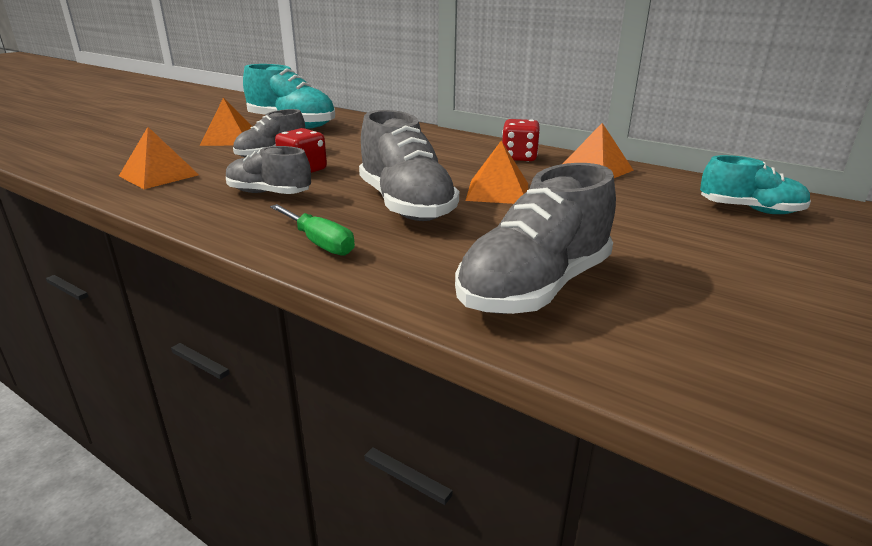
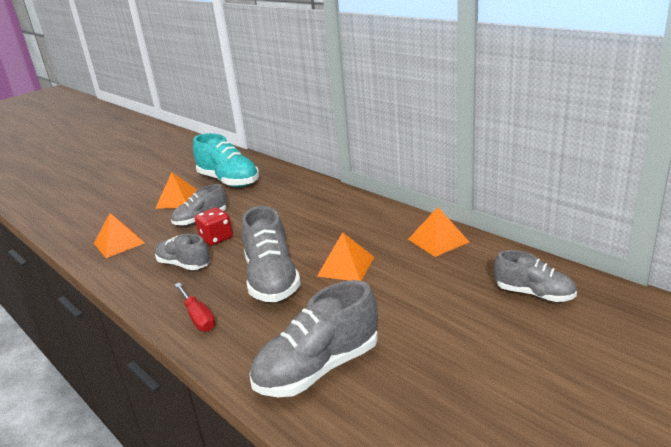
camera: 15 degrees right, 0 degrees up
(319, 242) = (198, 317): green screwdriver -> red screwdriver
(519, 157) = (384, 224): red dice -> none
(750, 210) = (534, 294): turquoise shoe -> grey shoe

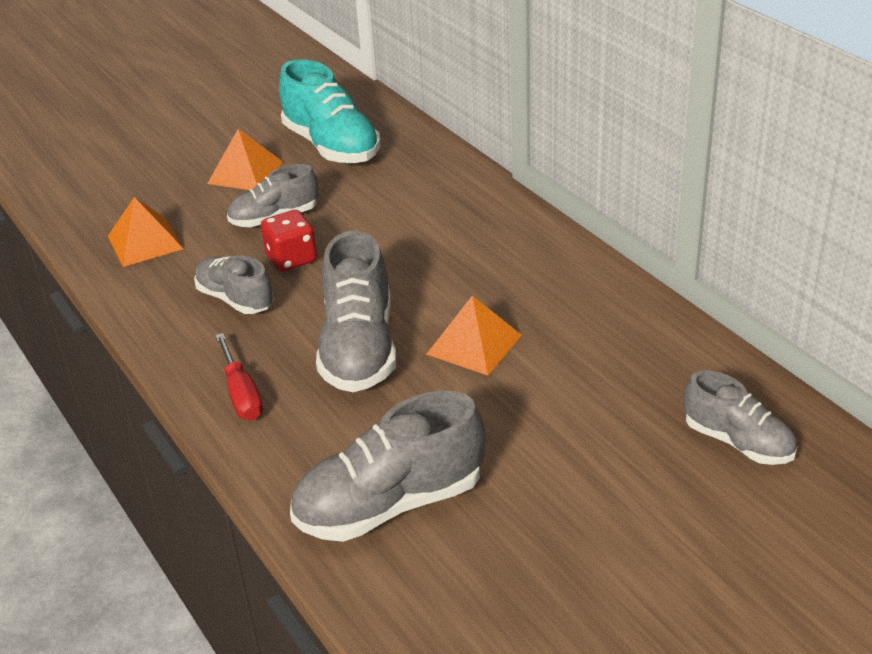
camera: 10 degrees right, 10 degrees up
(438, 240) = (629, 321): orange pyramid -> none

